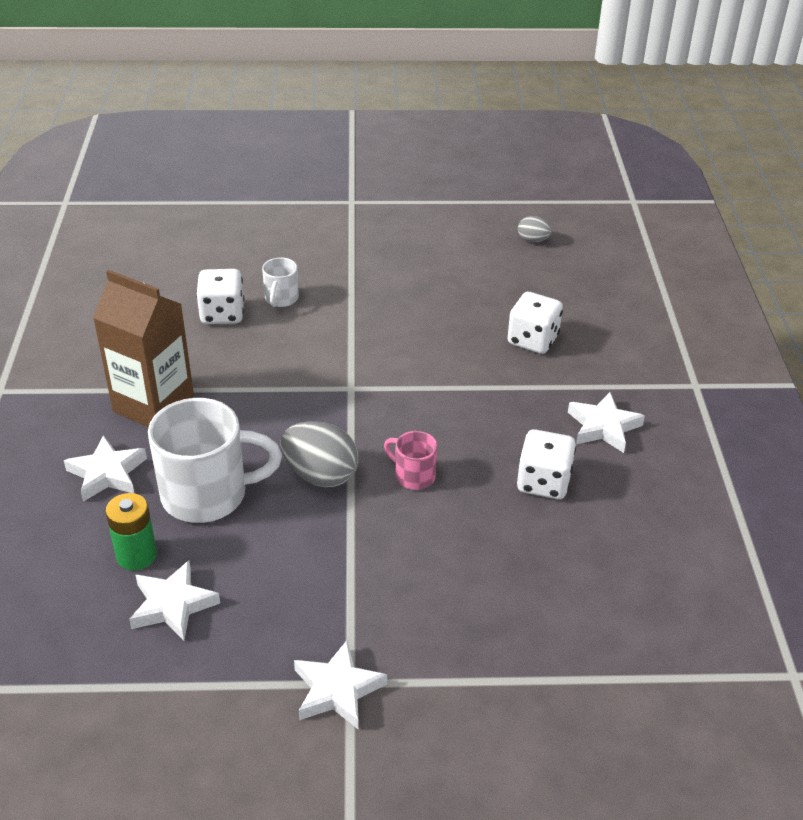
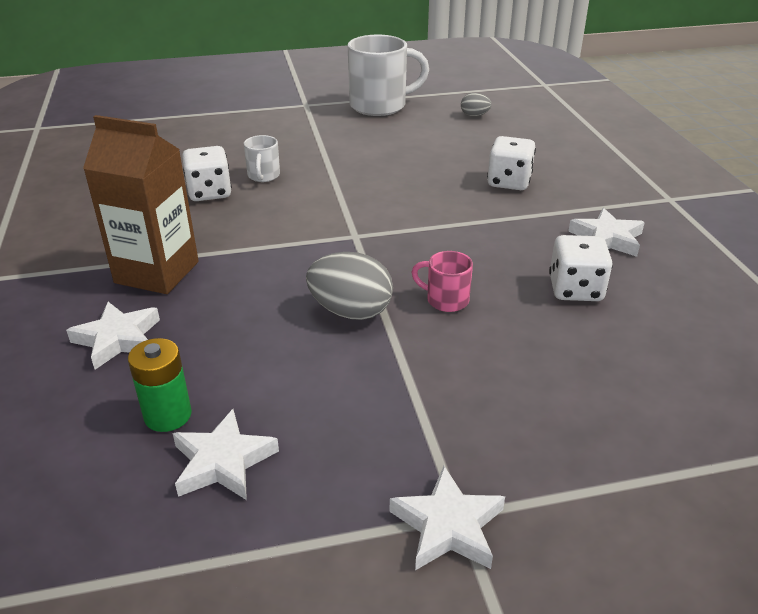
camera: 10 degrees left, 5 degrees down
(208, 494) = (235, 344): white mug -> white mug (380, 105)

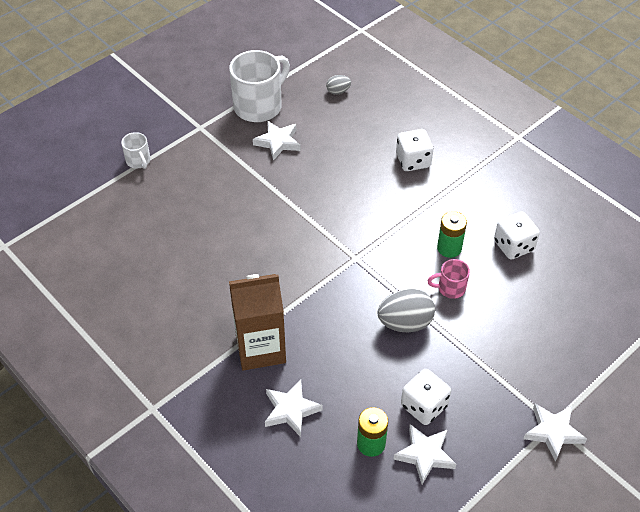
camera: 30 degrees left, 15 degrees up
(209, 193) = (222, 260): white dice -> white dice (424, 406)
(263, 176) = (244, 225): white mug -> white mug (138, 161)
(481, 264) = (449, 248): none -> green battery
(607, 238) = (504, 192): white star -> white star (278, 142)

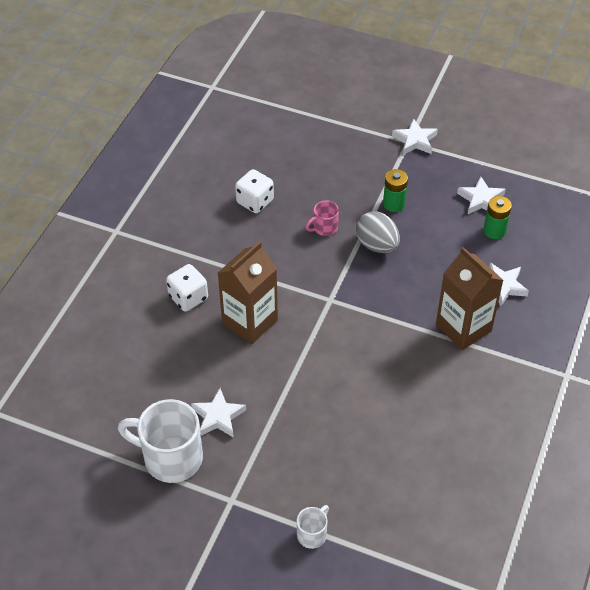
camera: 115 degrees left, 0 degrees up
(338, 91) = (114, 394): grey egg -> none
(362, 192) = (250, 322): none -> brown carton
(424, 406) = (443, 212): white dice -> none
(449, 248) = (281, 241): green battery -> green battery (394, 204)
(450, 288) = (324, 228): pink mug -> pink mug turned 90 degrees clockwise

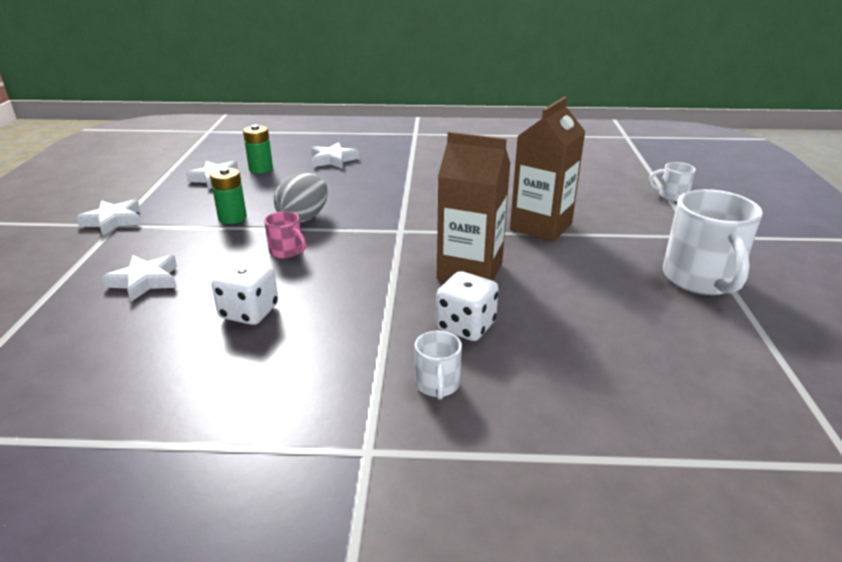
camera: 110 degrees left, 20 degrees down
(144, 268) = (437, 385): none -> white mug
(218, 416) = (617, 263): white star -> white star (145, 281)
(463, 328) = (393, 168): brown carton -> brown carton (541, 227)

